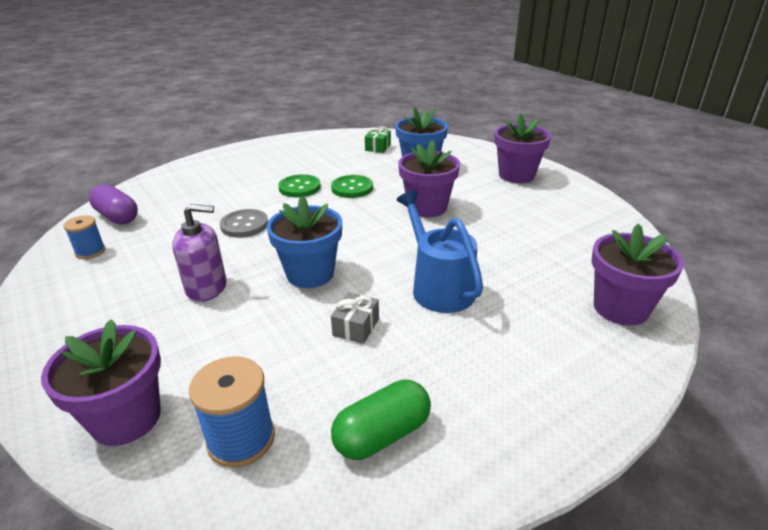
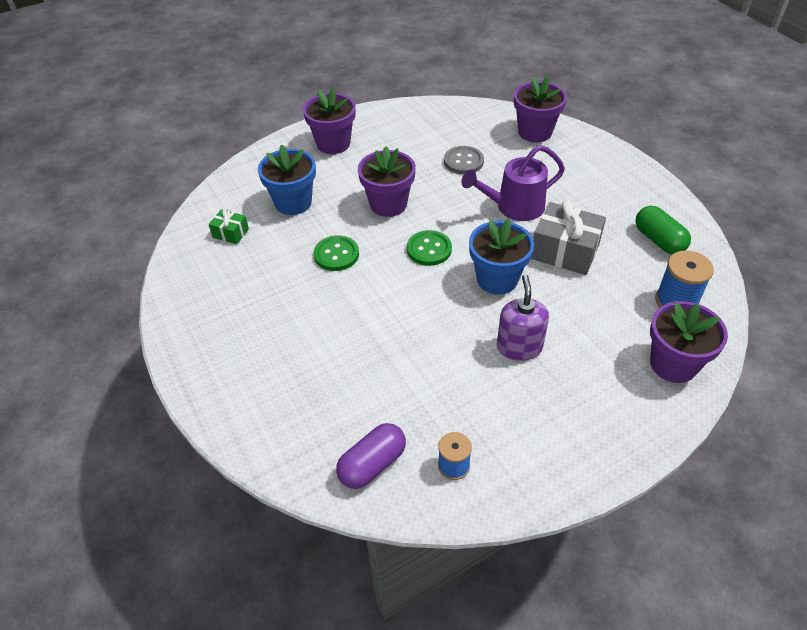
camera: 85 degrees left, 15 degrees up
(244, 225) = (407, 335): grey button -> grey button (463, 161)
(299, 187) = (326, 297): green button -> green button (429, 249)
(356, 327) = (565, 251): grey gift -> grey gift, size x1.94
(438, 286) = (514, 207): blue watering can -> purple watering can

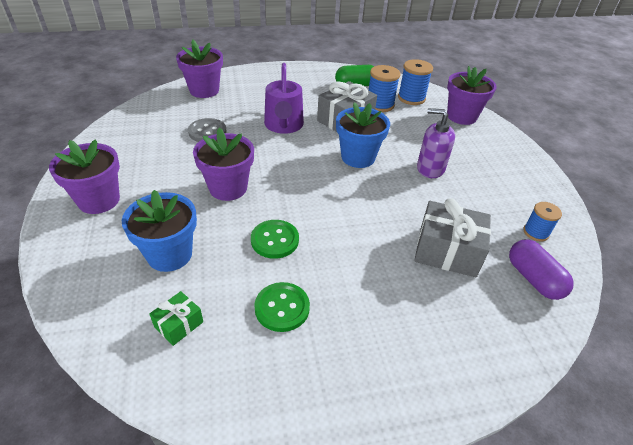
camera: 75 degrees left, 5 degrees down
(380, 382) = (447, 251): none -> grey gift
(429, 249) = (304, 181): green button -> green button (282, 308)
(629, 273) = (380, 105): none -> blue spool

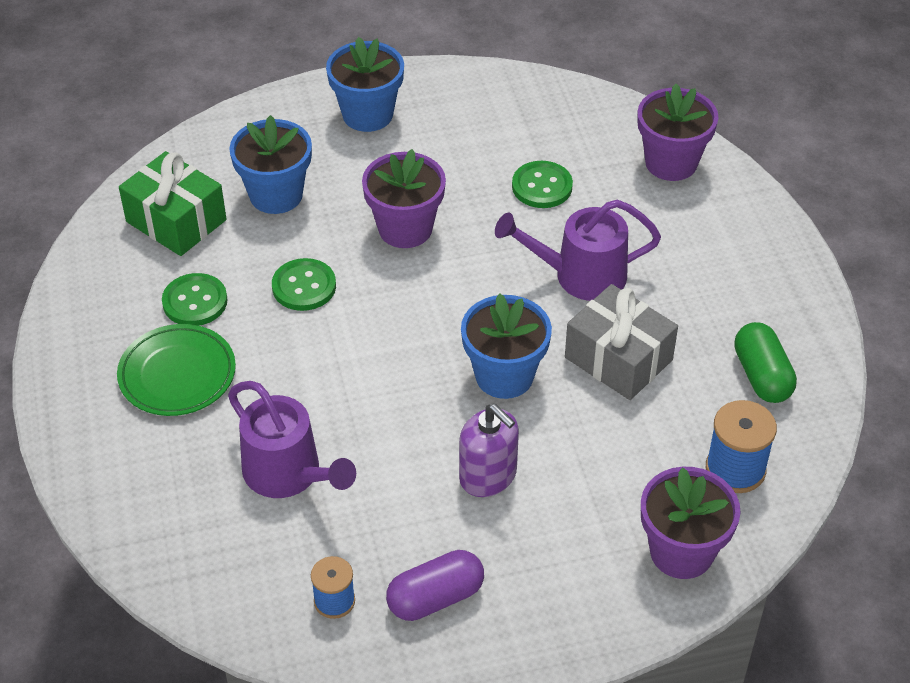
camera: 90 degrees right, 5 degrees up
(99, 200) = (367, 114): purple flower pot -> blue flower pot
(179, 324) = (176, 221): green gift -> green gift, size x1.94
(207, 132) = (542, 186): grey button -> green button
(362, 318) = (177, 374): none -> green plate
(380, 105) = (692, 413): blue spool -> none
(430, 168) = (488, 476): purple soap dispenser -> purple soap dispenser turned 120 degrees clockwise
(447, 251) = (289, 474): grey gift -> purple watering can
(533, 279) = (237, 572): purple capsule -> purple capsule (435, 598)

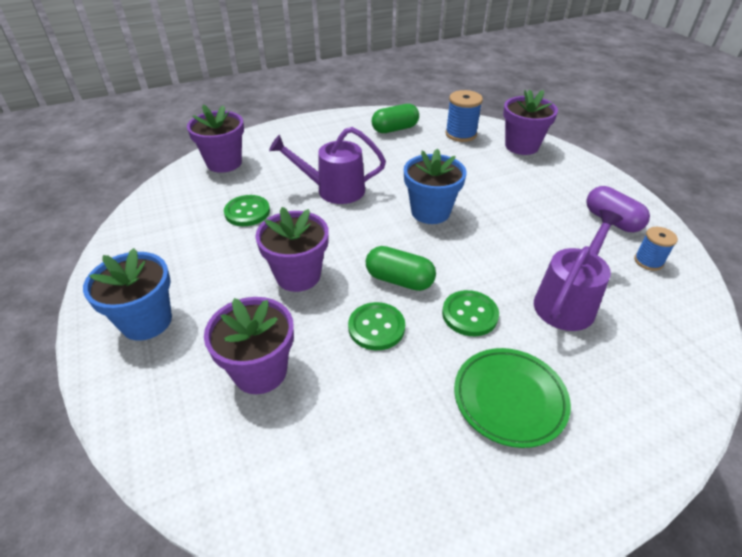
camera: 100 degrees left, 5 degrees down
(176, 221) = (304, 455): green gift -> none
(195, 302) = (416, 407): green button -> green button (470, 314)
(276, 195) = (260, 371): blue flower pot -> purple flower pot
(372, 318) = (399, 280): none -> green capsule
(488, 476) = (512, 210): purple soap dispenser -> none
(579, 275) = (333, 190): purple watering can -> purple watering can turned 105 degrees clockwise
(618, 358) = (399, 171): grey gift -> none

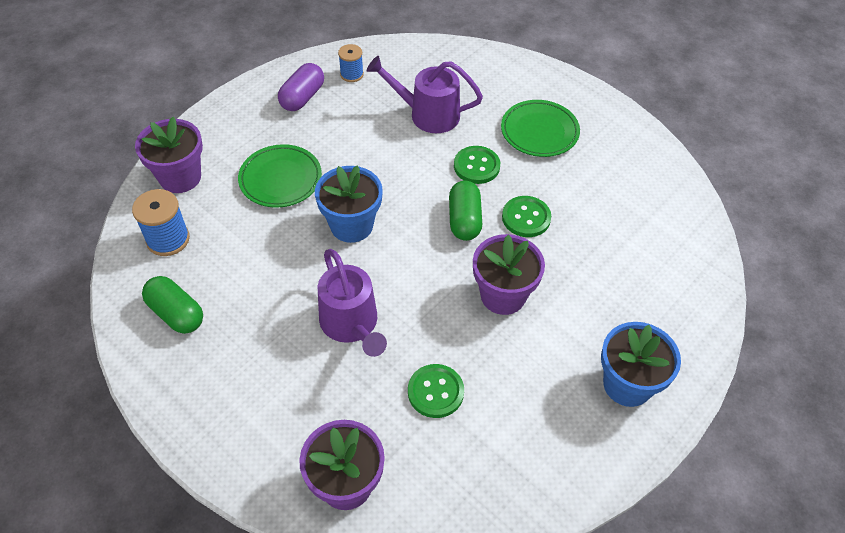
camera: 115 degrees left, 10 degrees up
(260, 371) = (613, 273): purple flower pot -> none
(501, 188) = (280, 179): none -> green plate

